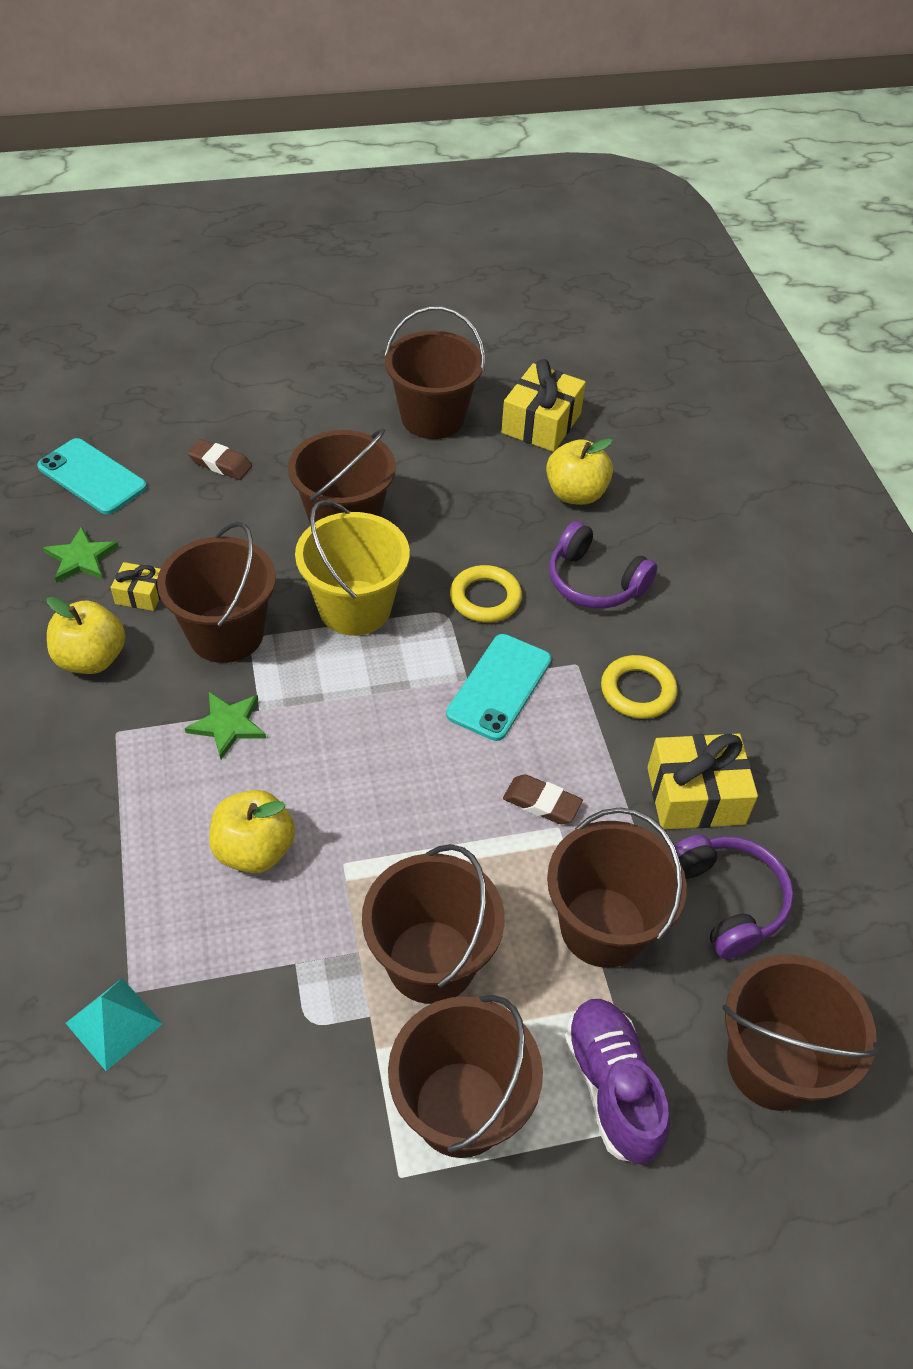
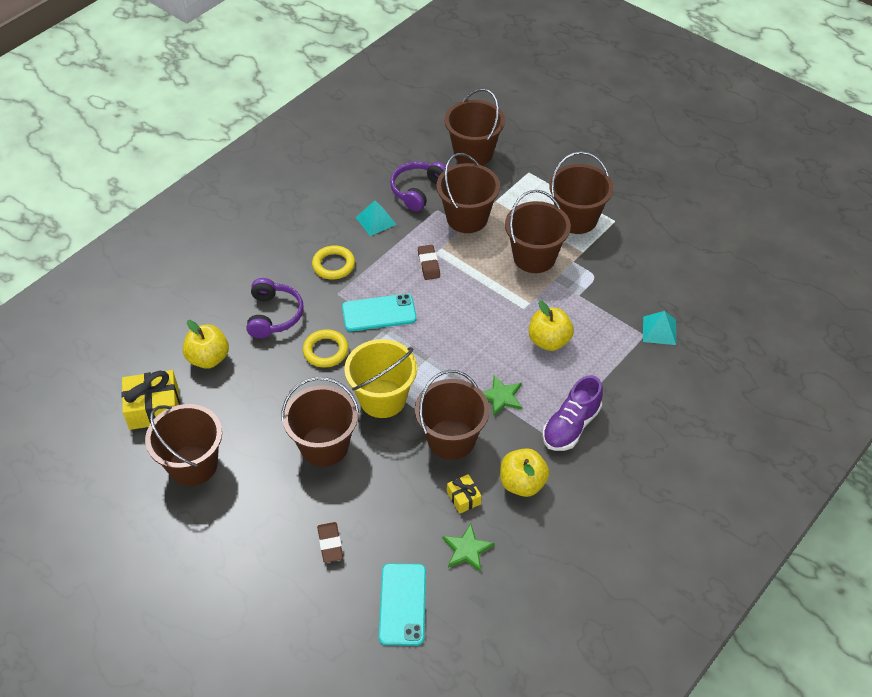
camera: 125 degrees left, 0 degrees up
(612, 1087) = (526, 186): purple shoe -> purple shoe (571, 426)
(695, 796) = (375, 220): yellow gift -> turquoise pyramid

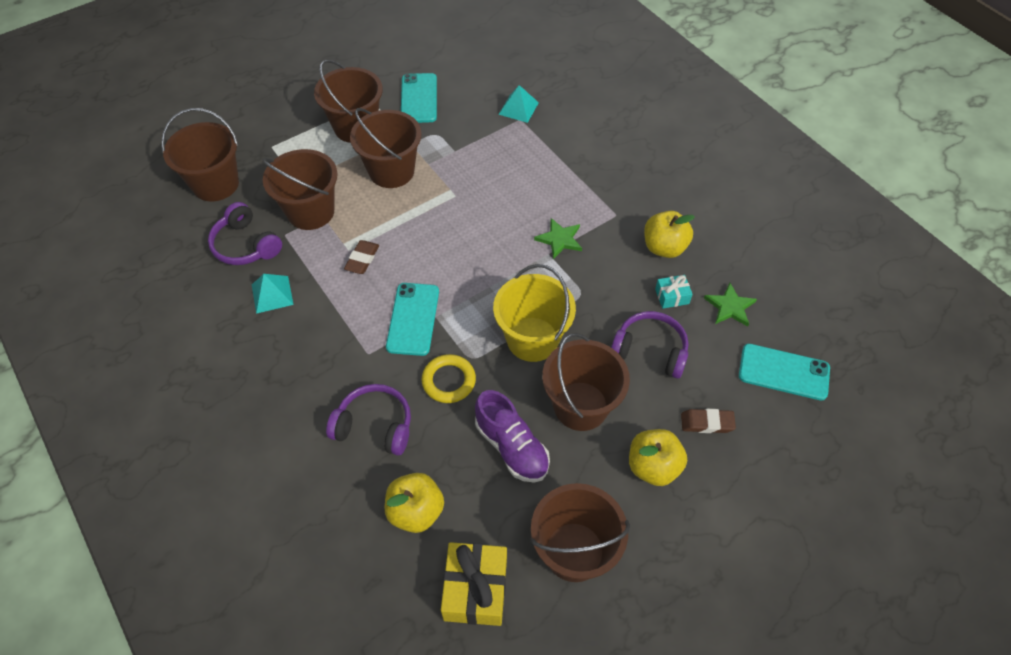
camera: 75 degrees left, 5 degrees up
(333, 265) = (322, 349): yellow ring -> none
(396, 489) = (650, 350): none -> purple headphones
(428, 264) = (362, 259): brown eraser -> brown eraser turned 75 degrees counterclockwise
(451, 439) = (600, 291): brown bucket -> none
(463, 498) = (672, 296): yellow gift -> turquoise gift
(549, 341) = (503, 187): yellow apple -> yellow apple (653, 466)
(571, 426) = (608, 196): purple shoe -> purple shoe (511, 447)
(635, 252) = (419, 98): none -> turquoise phone

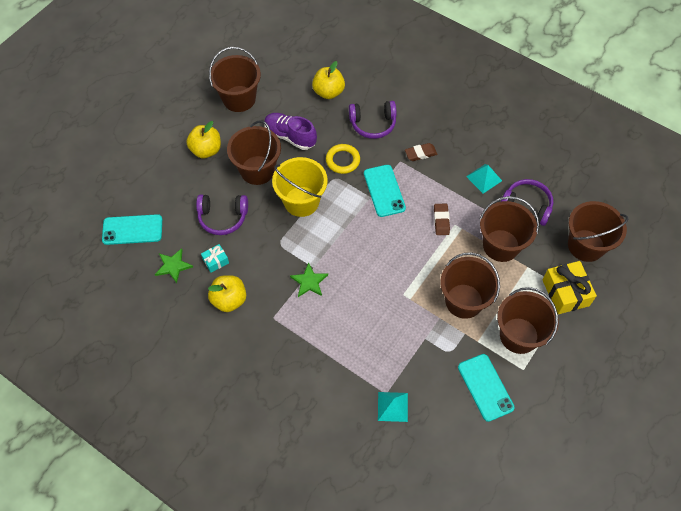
camera: 160 degrees right, 5 degrees up
(475, 589) = (283, 70): yellow gift -> yellow gift (565, 292)
(707, 423) = (178, 183): brown eraser -> brown eraser (420, 153)

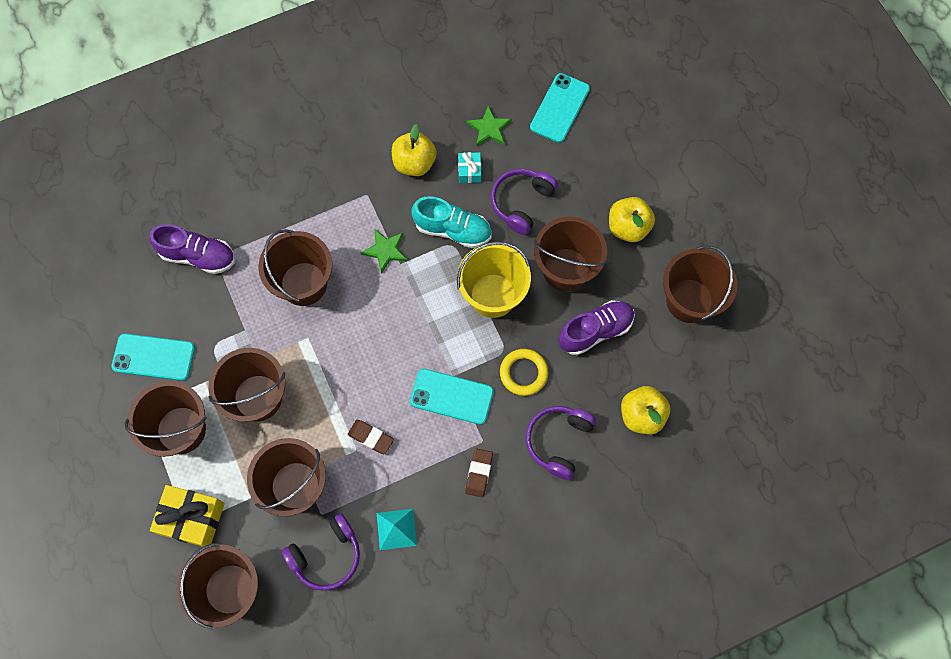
camera: 120 degrees right, 10 degrees up
(268, 248) = (453, 230): none -> turquoise shoe
(367, 320) = (303, 284): none -> brown bucket
(392, 406) = (198, 256): turquoise pyramid -> purple shoe

